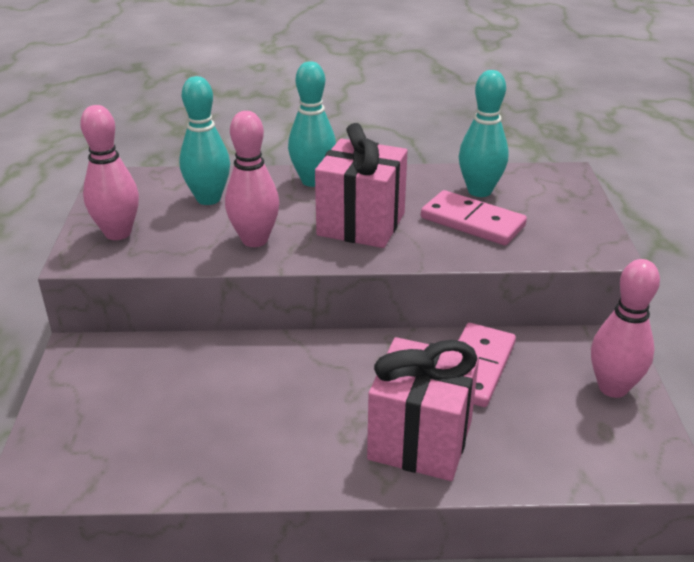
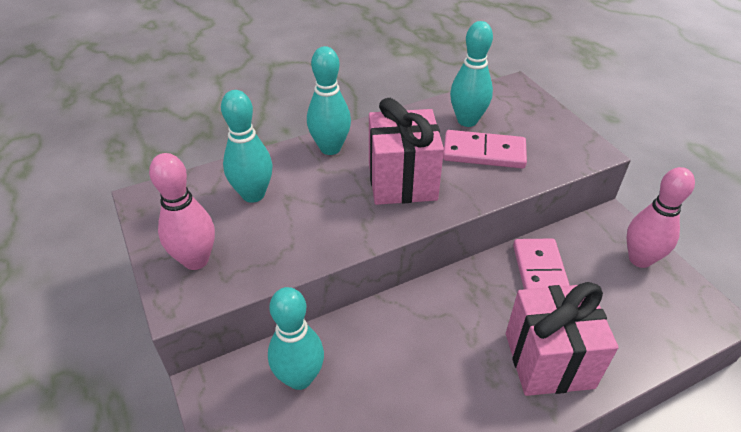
camera: 25 degrees left, 10 degrees up
(159, 370) = (299, 378): none -> turquoise bowling pin
(255, 240) = (327, 226): pink bowling pin -> none

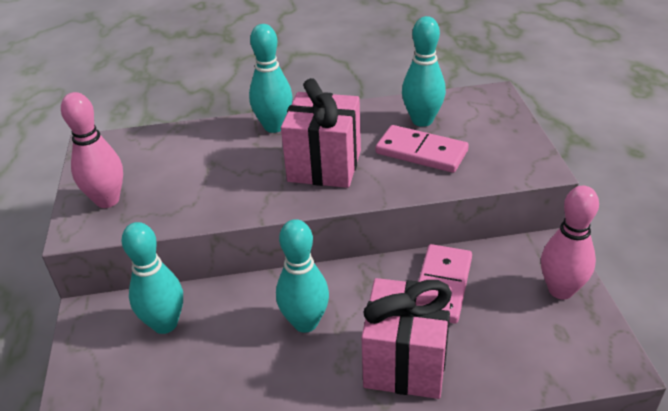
camera: 20 degrees right, 5 degrees down
(253, 194) = (184, 155): turquoise bowling pin -> turquoise bowling pin (305, 322)

